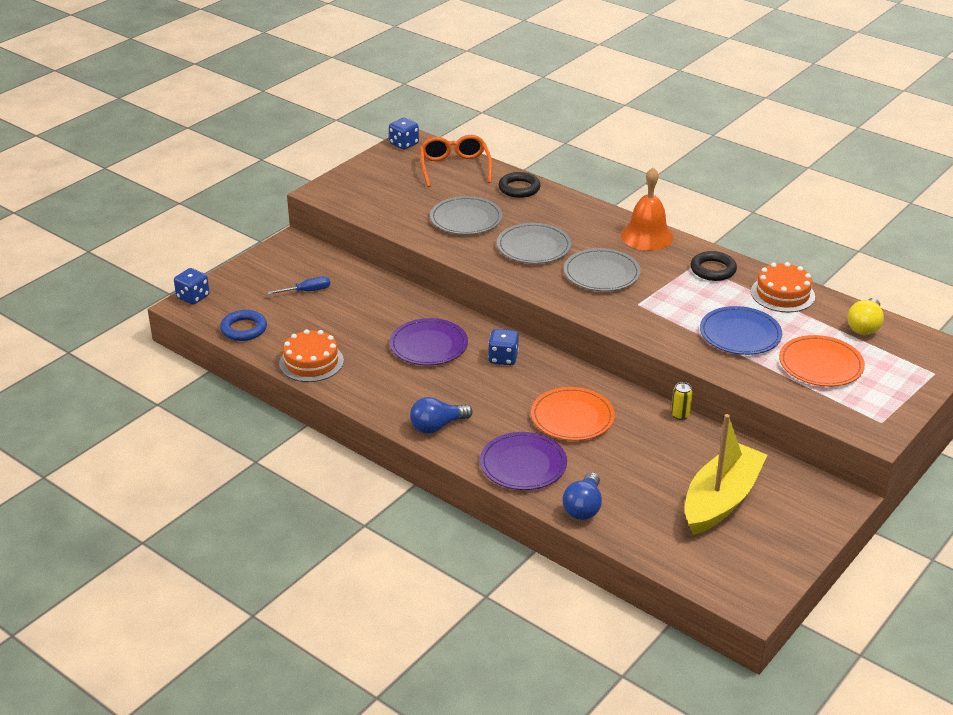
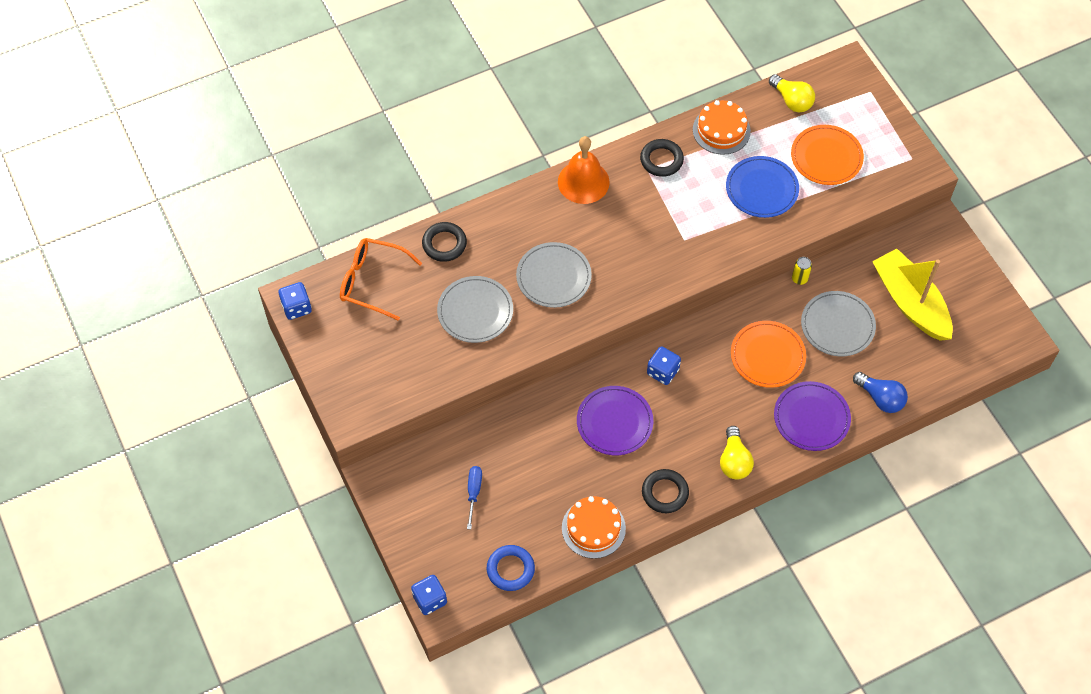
camera: 65 degrees left, 25 degrees up
(374, 393) = (665, 493): none -> black ring
(437, 426) = (734, 461): blue light bulb -> yellow light bulb
(601, 273) = (624, 244): grey plate -> grey plate (837, 325)

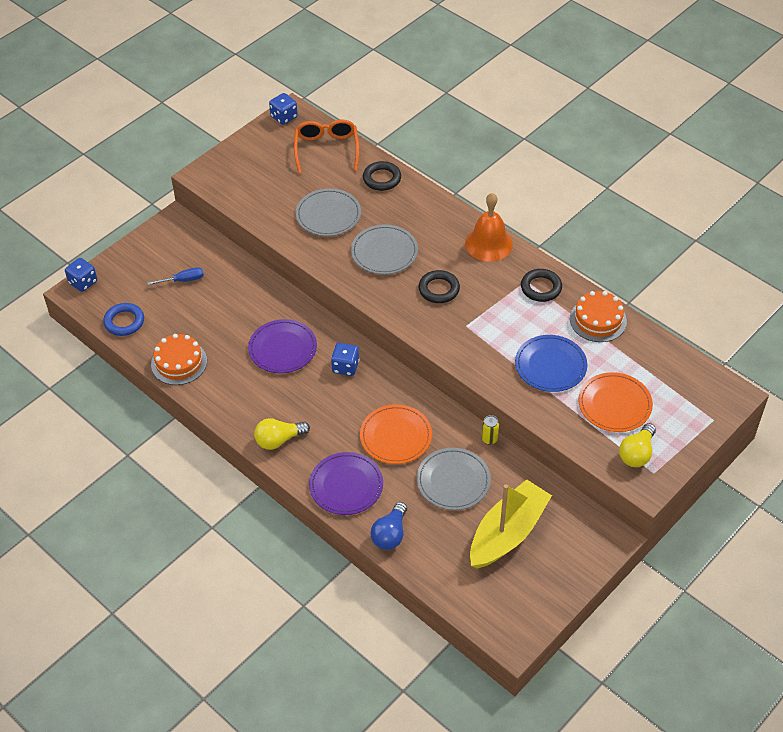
camera: 70 degrees right, 10 degrees down
(665, 493) = (229, 400): black ring -> black ring (439, 289)
(791, 100) = (663, 362): yellow light bulb -> yellow light bulb (637, 453)

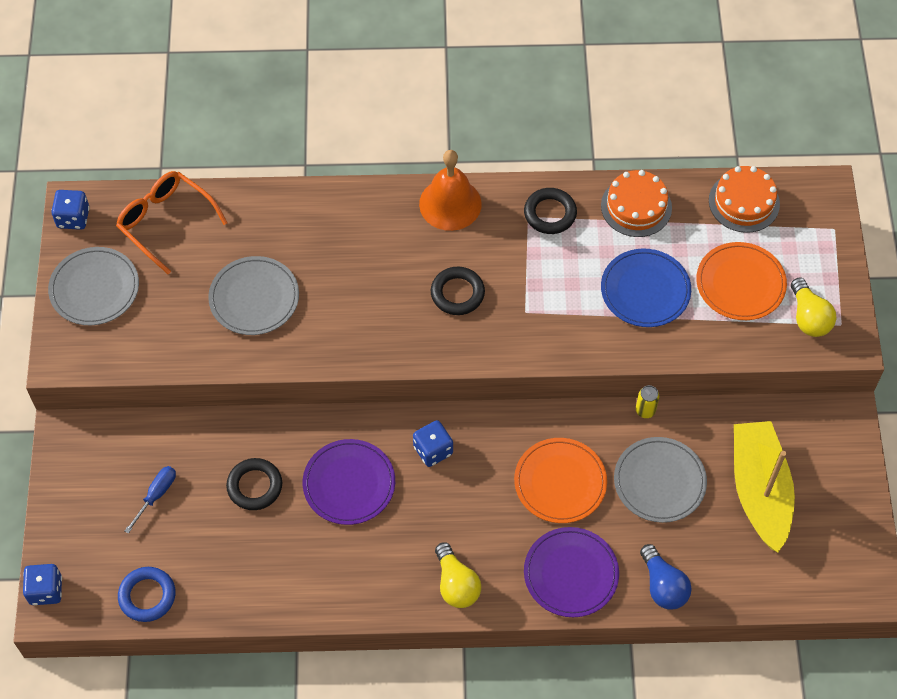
camera: 45 degrees left, 10 degrees up
(179, 362) = (260, 590): orange cake -> orange cake (744, 202)
(279, 440) = (456, 584): yellow light bulb -> yellow light bulb turned 45 degrees counterclockwise
(382, 178) = (263, 212): black ring -> black ring (255, 486)
(384, 252) = (359, 295): grey plate -> grey plate (94, 288)

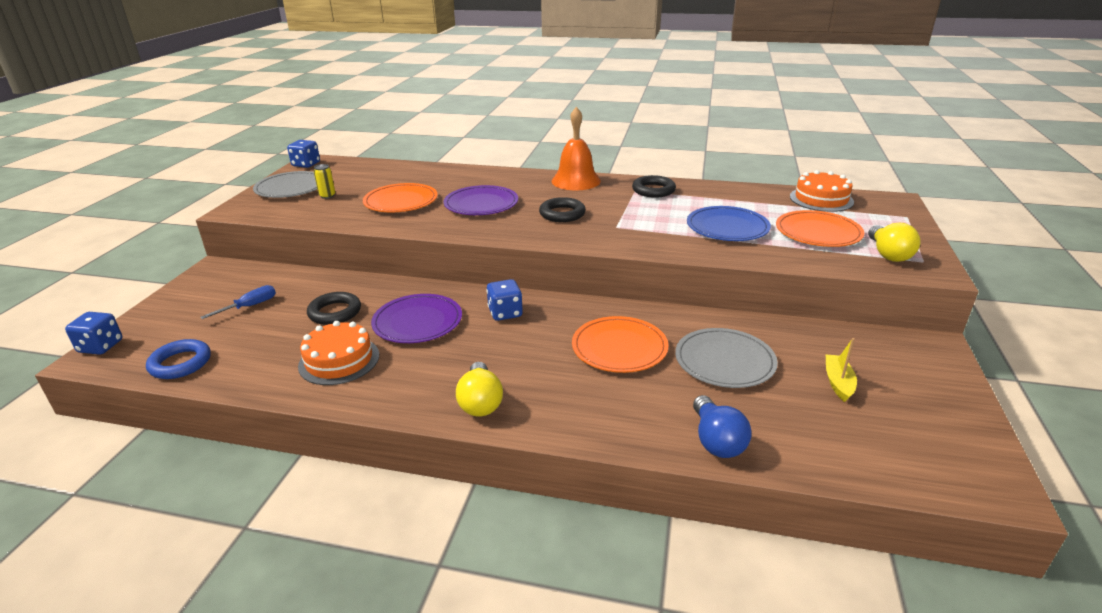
camera: 15 degrees right, 30 degrees down
(165, 222) = (365, 170): orange glasses -> none
(254, 298) = (401, 201): grey plate -> orange plate
(571, 573) = (609, 413): purple plate -> purple plate (481, 204)
(636, 206) = (726, 193): orange cake -> orange cake (339, 360)
(645, 410) = (717, 315): yellow can -> yellow can (327, 196)
(759, 491) = (838, 383): yellow boat -> yellow boat, size x0.43

